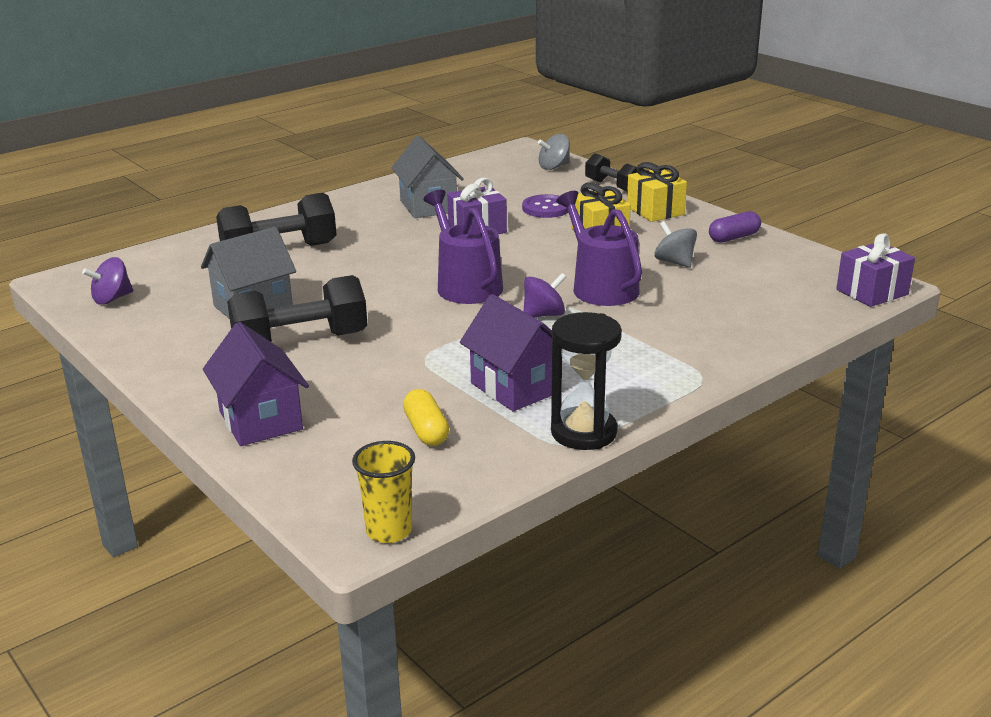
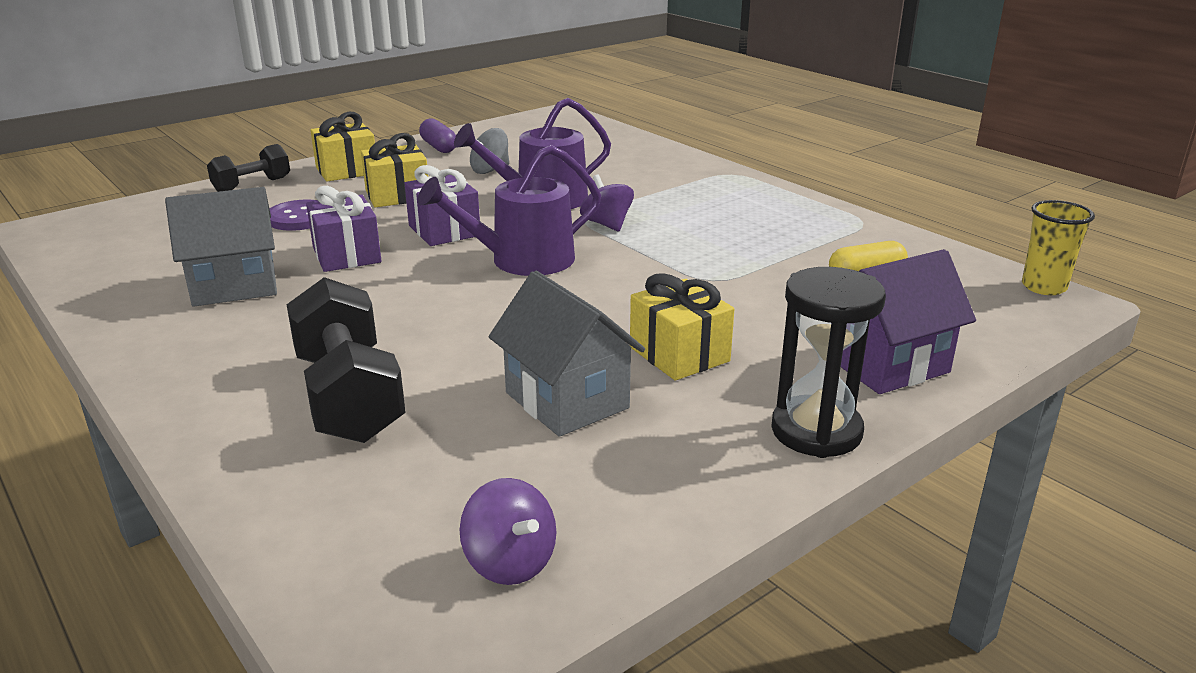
camera: 90 degrees left, 0 degrees up
(300, 342) = (679, 354): black dumbbell -> yellow gift
(515, 387) = (767, 238): purple house -> none
(554, 167) = (148, 211): grey spinning top -> none
(583, 432) = (839, 215): black hourglass -> black hourglass (816, 431)
(872, 292) = (573, 118): purple gift -> purple gift (444, 231)

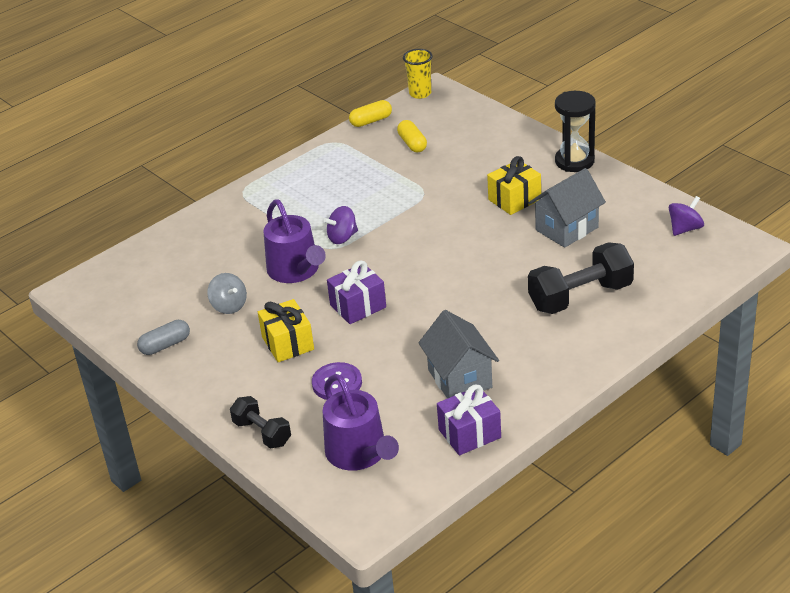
camera: 90 degrees left, 10 degrees up
(347, 171) = (227, 386): yellow gift -> none
(347, 255) = (404, 341): purple gift -> purple gift (469, 433)
(439, 147) = (165, 345): purple capsule -> grey capsule
(523, 260) = (405, 264): purple watering can -> purple watering can (359, 453)
(887, 365) = (512, 141): purple house -> none
(933, 247) = (371, 121): none -> yellow capsule

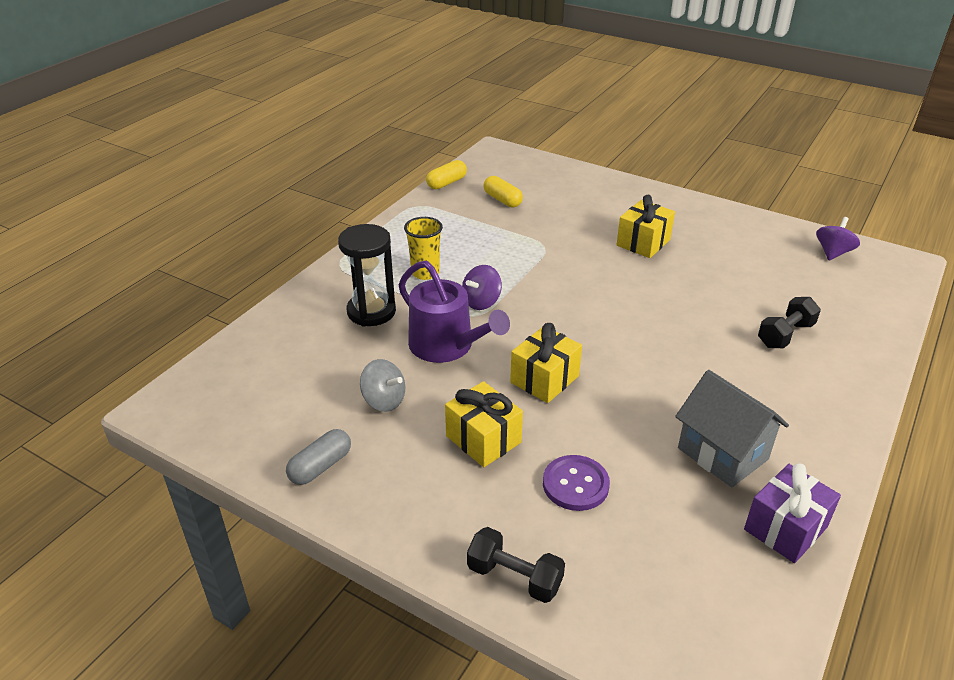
camera: 20 degrees left, 0 degrees up
(358, 306) = (544, 379): purple gift -> yellow gift
(359, 453) = (664, 585): purple watering can -> none
(420, 93) = (482, 155): yellow cup -> yellow cup (425, 273)
(567, 229) = (717, 266): grey house -> none
(574, 161) = (676, 201): black hourglass -> black hourglass (371, 312)
(580, 297) = (785, 335): black dumbbell -> black dumbbell, size x0.59

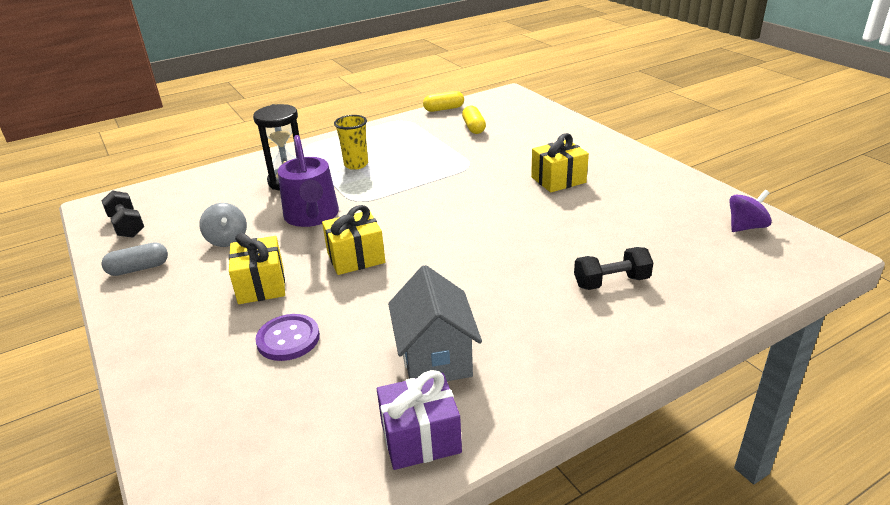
camera: 30 degrees right, 5 degrees down
(481, 302) = (373, 193): purple spinning top -> none
(514, 577) = (166, 387): black dumbbell -> black dumbbell (127, 226)

